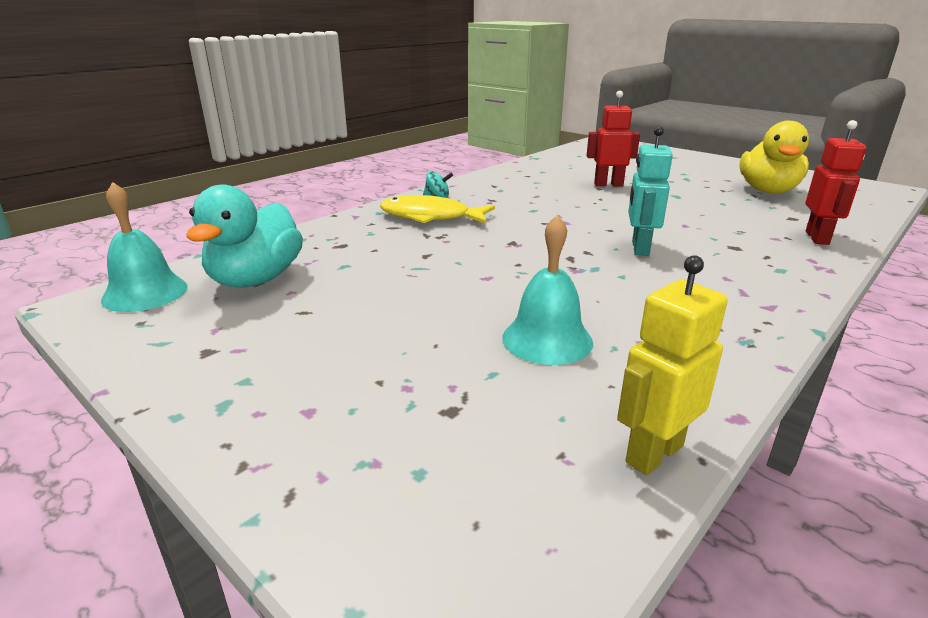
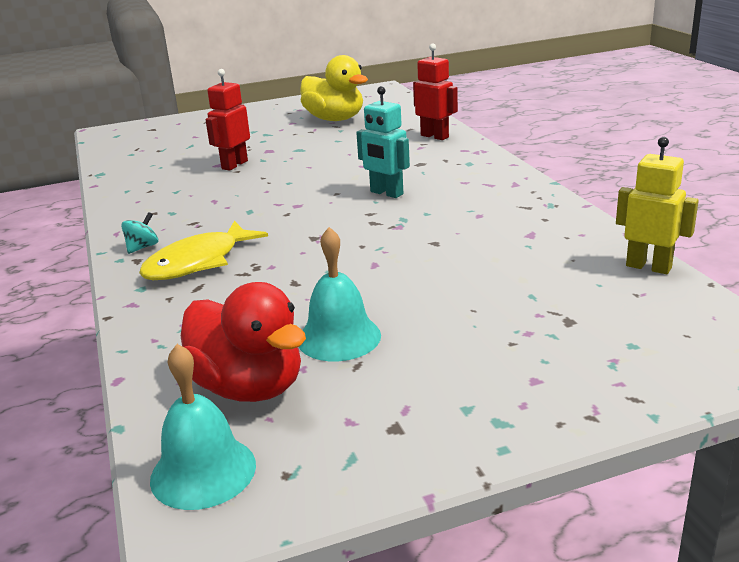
camera: 60 degrees left, 0 degrees up
(256, 279) = (248, 387): turquoise duck -> red duck
(547, 339) = (500, 265): turquoise bell -> turquoise bell (339, 337)
(653, 453) = (648, 267): yellow robot -> yellow robot turned 135 degrees clockwise

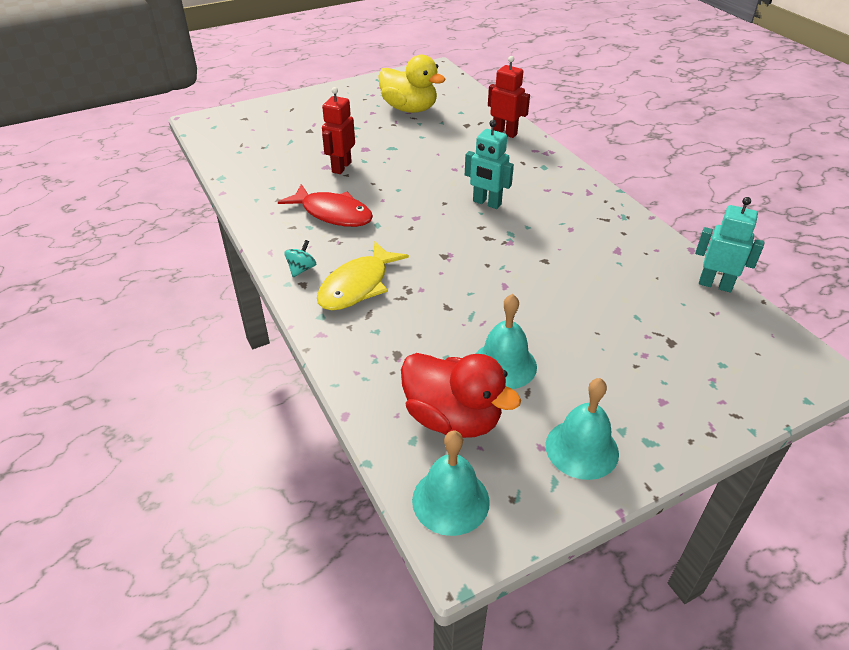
camera: 10 degrees left, 15 degrees up
(204, 202) = (333, 213): none -> red fish
(403, 425) = (582, 449): none -> turquoise bell
(648, 267) = (715, 284): yellow robot -> turquoise robot

